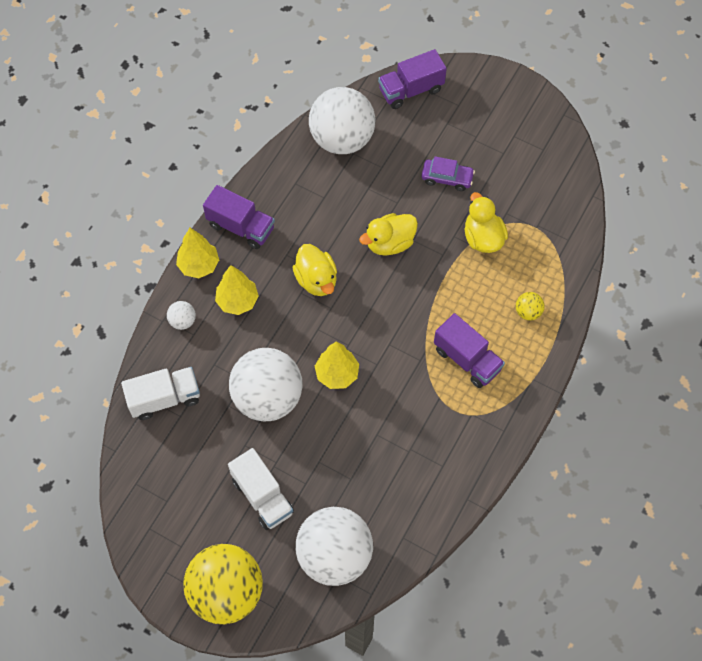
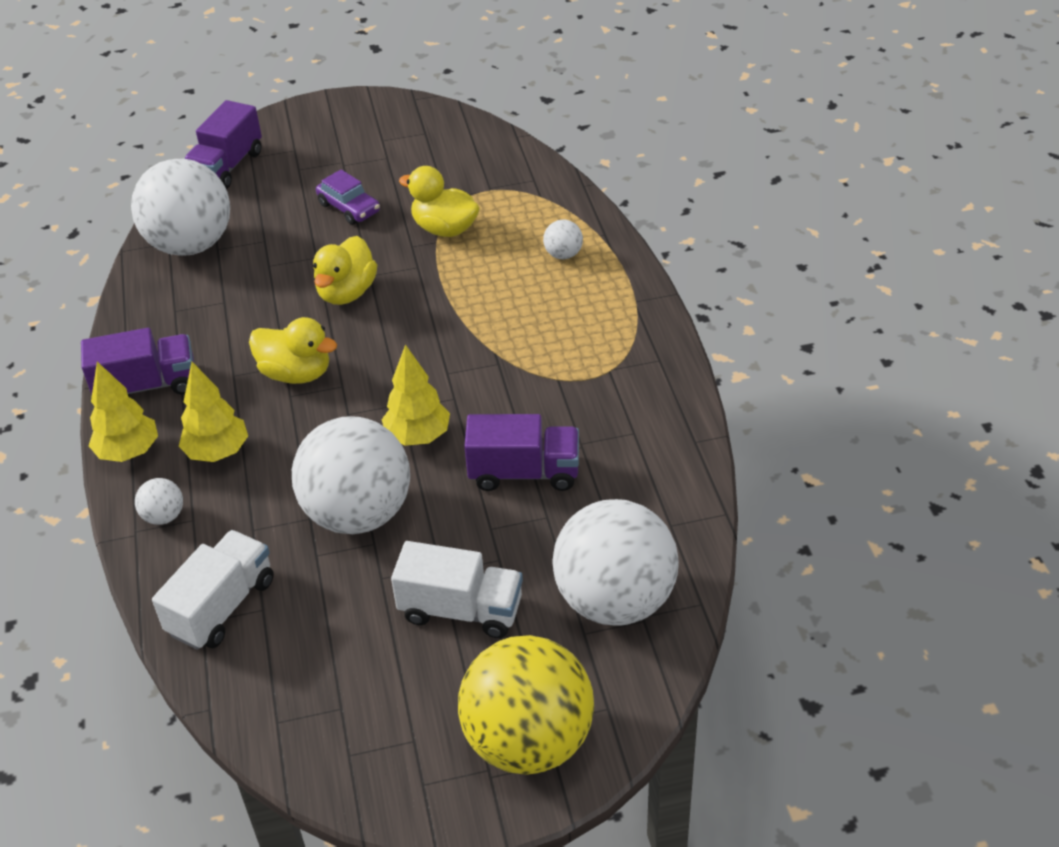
camera: 40 degrees left, 20 degrees down
(447, 178) = (349, 208): purple car -> purple car turned 75 degrees clockwise
(467, 359) = (548, 330): purple truck -> purple truck (524, 472)
(528, 312) = (563, 255): yellow ball -> white ball

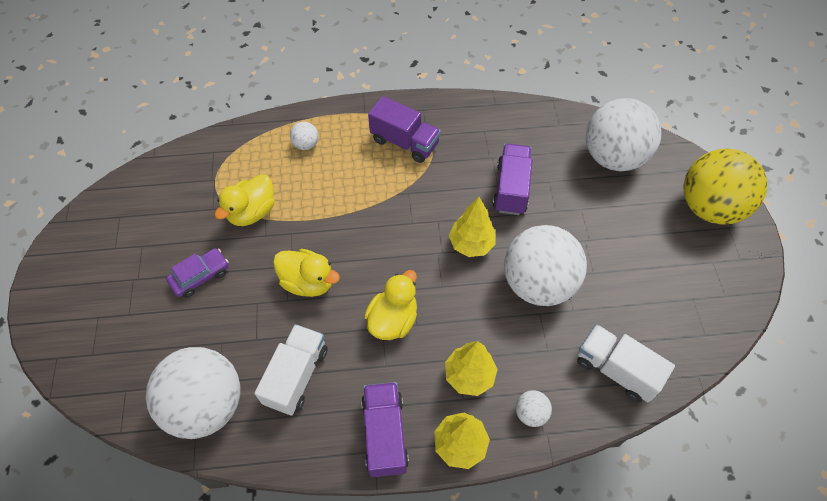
camera: 85 degrees left, 15 degrees up
(227, 167) = (99, 375): purple truck -> purple truck (405, 142)
(461, 609) = (619, 231): white truck -> white truck (296, 376)

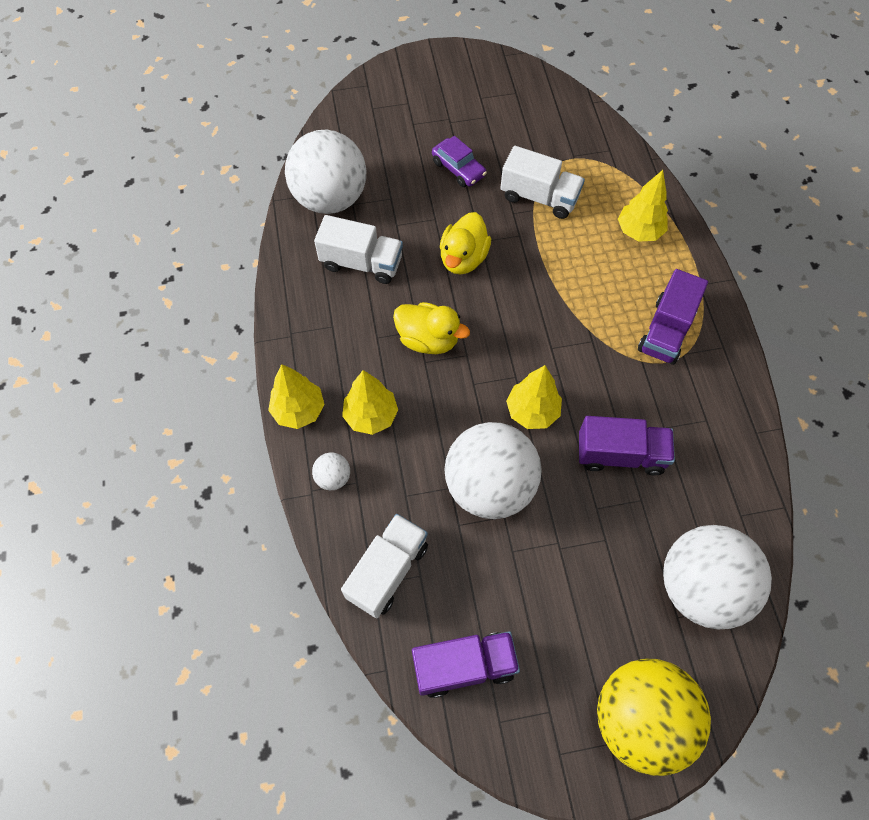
camera: 85 degrees right, 5 degrees up
(252, 212) = (539, 197): yellow duck -> white truck
(306, 144) = (639, 231): white ball -> yellow tree
(384, 434) = (307, 343): purple truck -> purple truck (464, 666)

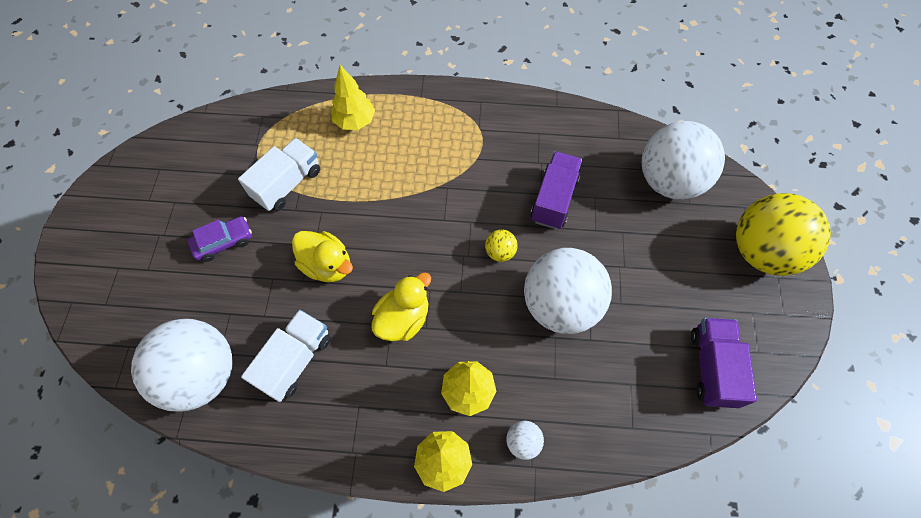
camera: 75 degrees left, 0 degrees up
(387, 571) = (622, 412): white truck -> none
(532, 411) = (500, 252): yellow tree -> yellow ball
(666, 331) = (455, 133): purple truck -> none

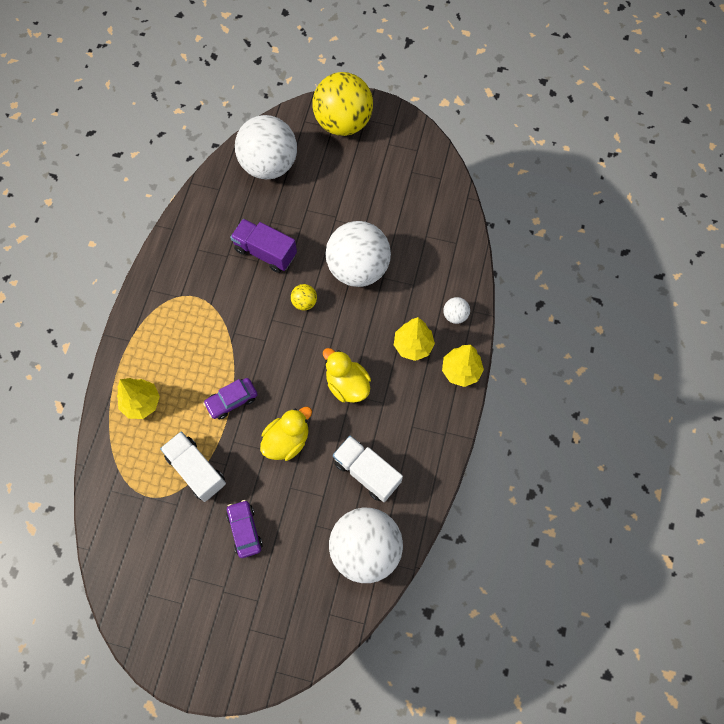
camera: 80 degrees left, 5 degrees up
(367, 201) = (232, 401): none -> purple car
(712, 367) = (423, 182): purple truck -> none

